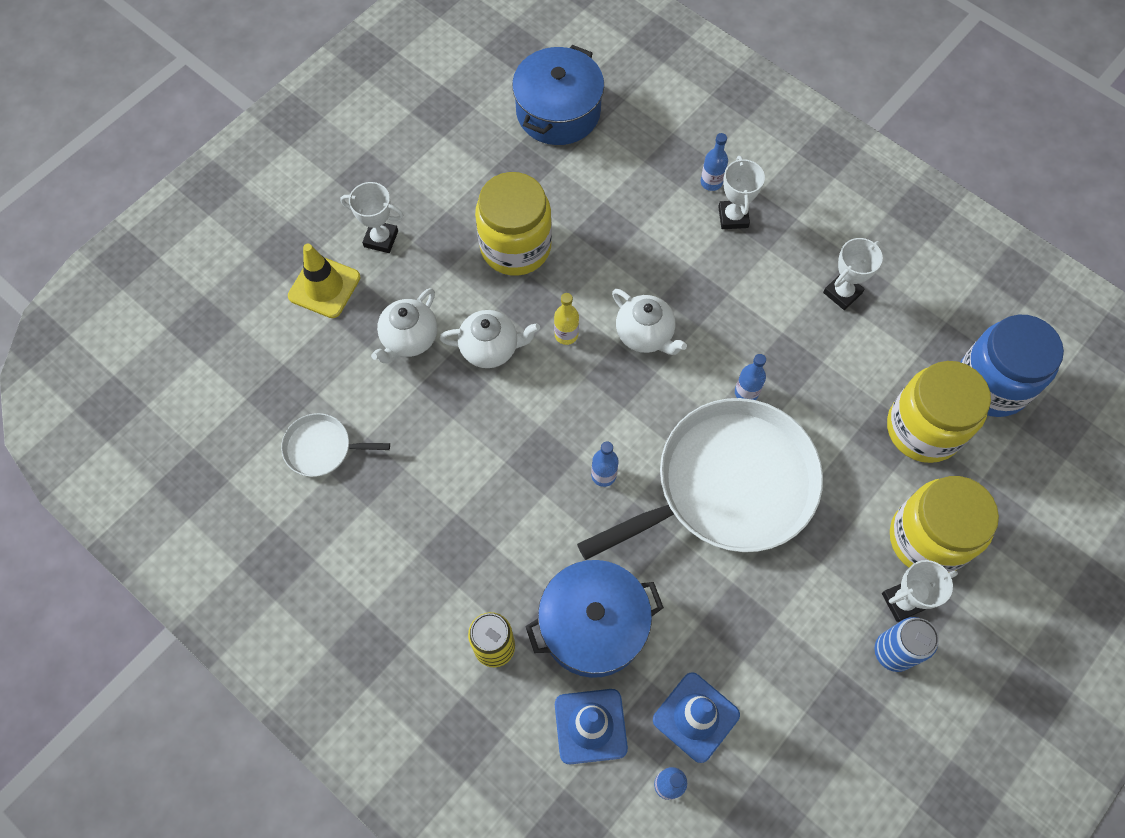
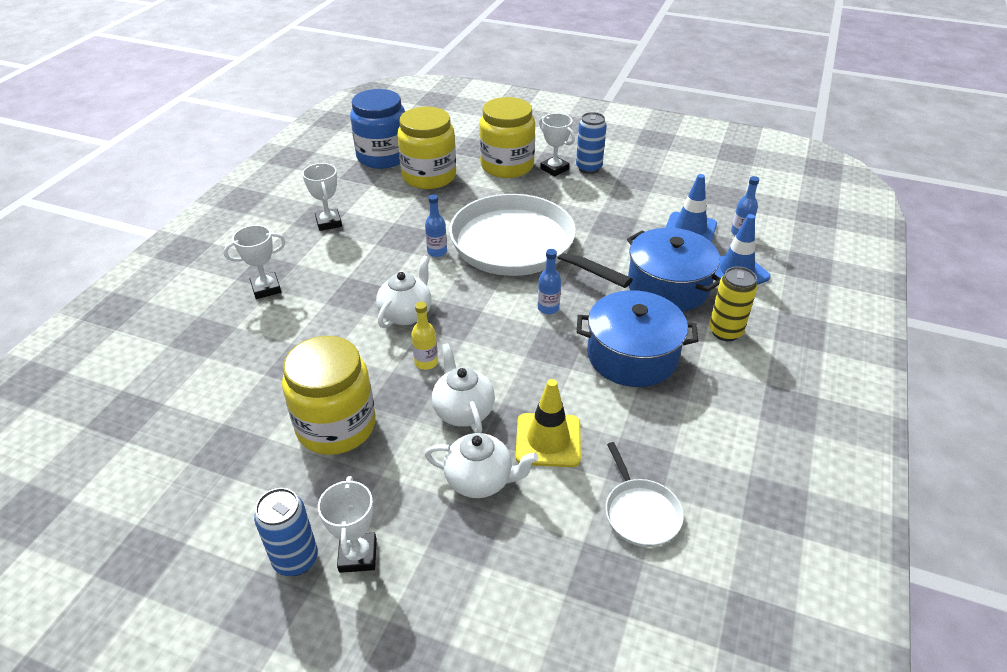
camera: 110 degrees left, 25 degrees down
(324, 287) = (445, 592): yellow traffic cone -> yellow traffic cone (548, 440)
(396, 200) = (296, 560): none -> blue can
(558, 112) = (141, 440): blue pot -> blue pot (632, 355)
(711, 182) = (228, 308): blue bottle -> none
(842, 293) = (329, 222): white trophy -> white trophy turned 45 degrees clockwise

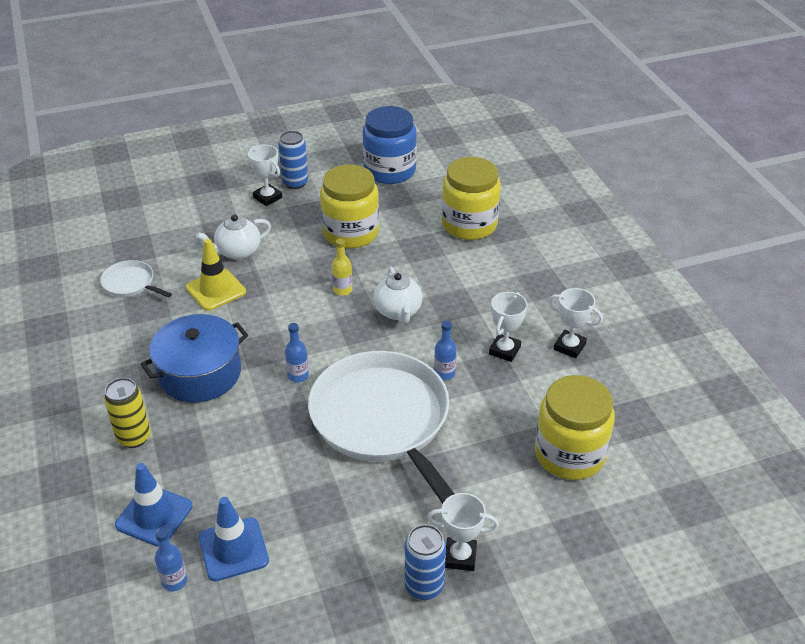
camera: 140 degrees right, 0 degrees up
(266, 288) = (520, 273): white trophy -> white trophy (504, 350)
(383, 157) = (652, 451): blue jar -> blue jar (389, 171)
(463, 411) = (285, 277): white teapot -> none
(507, 166) = (515, 525): yellow jar -> yellow jar (469, 224)
(518, 247) = (383, 420): white pan -> white pan turned 120 degrees counterclockwise
(668, 286) = (212, 457): blue pot -> none

